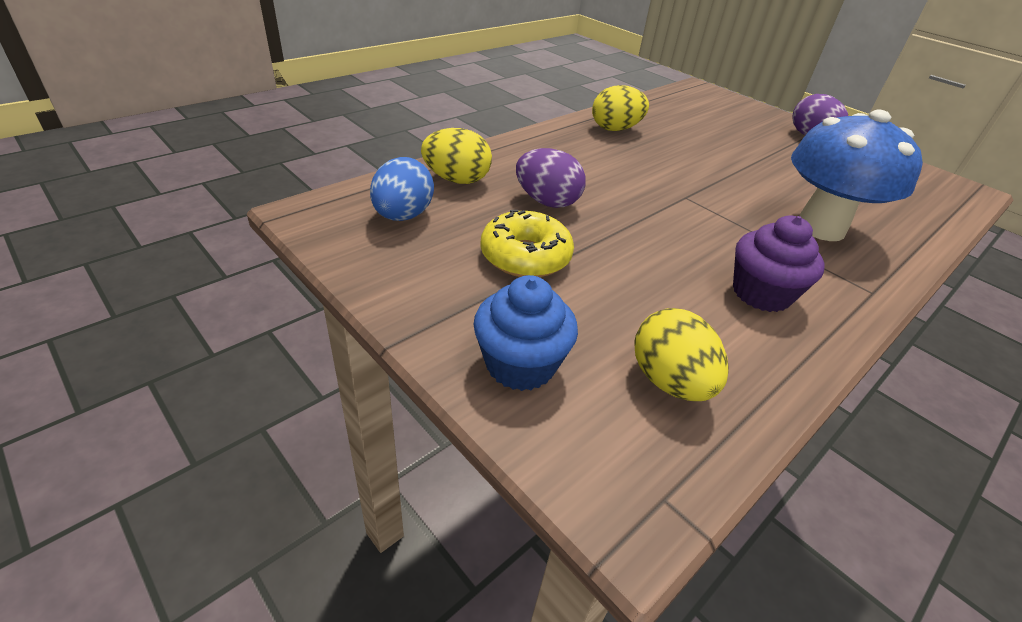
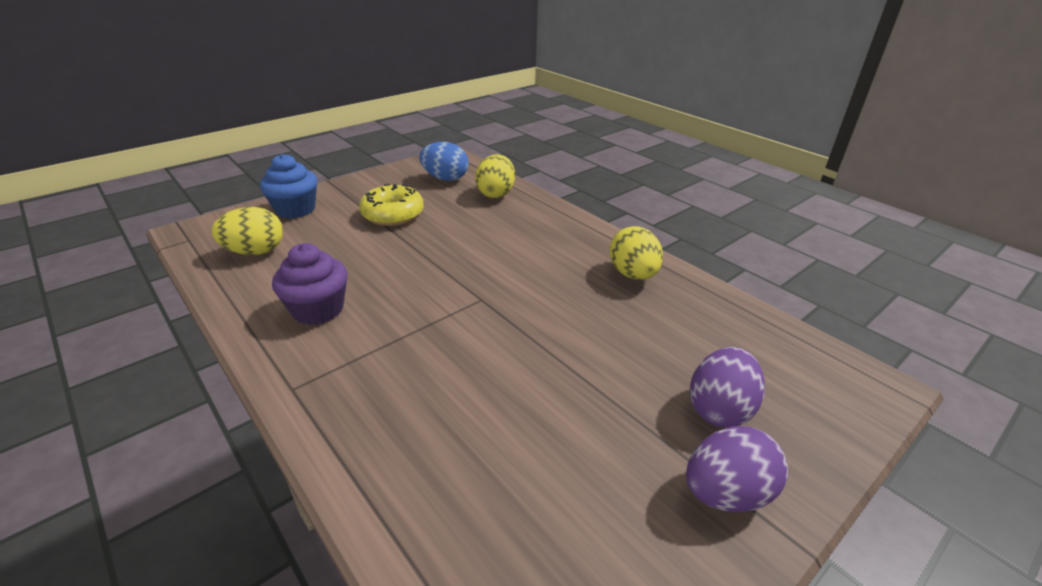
camera: 95 degrees right, 5 degrees down
(547, 201) = (466, 226): purple egg -> purple egg (719, 409)
(820, 228) = (414, 389): blue mushroom -> none

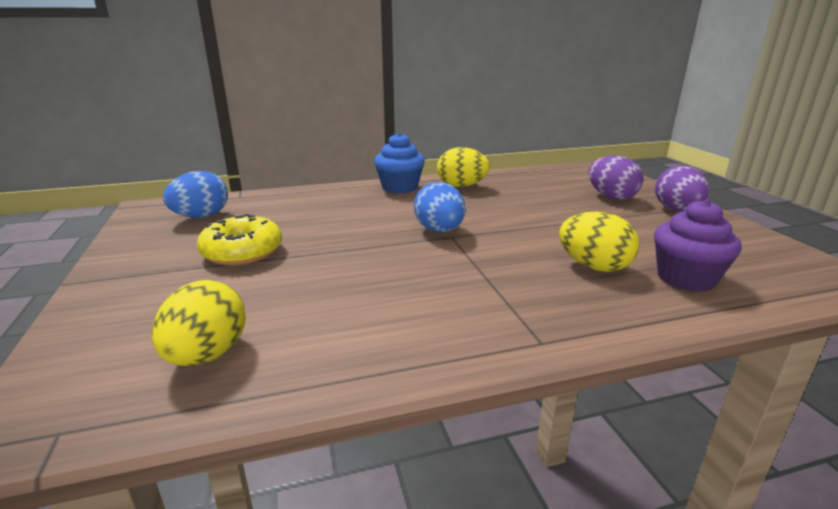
camera: 65 degrees left, 10 degrees down
(295, 209) = (120, 314): blue cupcake -> blue cupcake (399, 187)
(318, 309) = (406, 315): purple cupcake -> purple cupcake (686, 278)
(489, 289) = (439, 231): none -> blue egg
(496, 193) = (274, 202): yellow egg -> yellow egg (594, 266)

